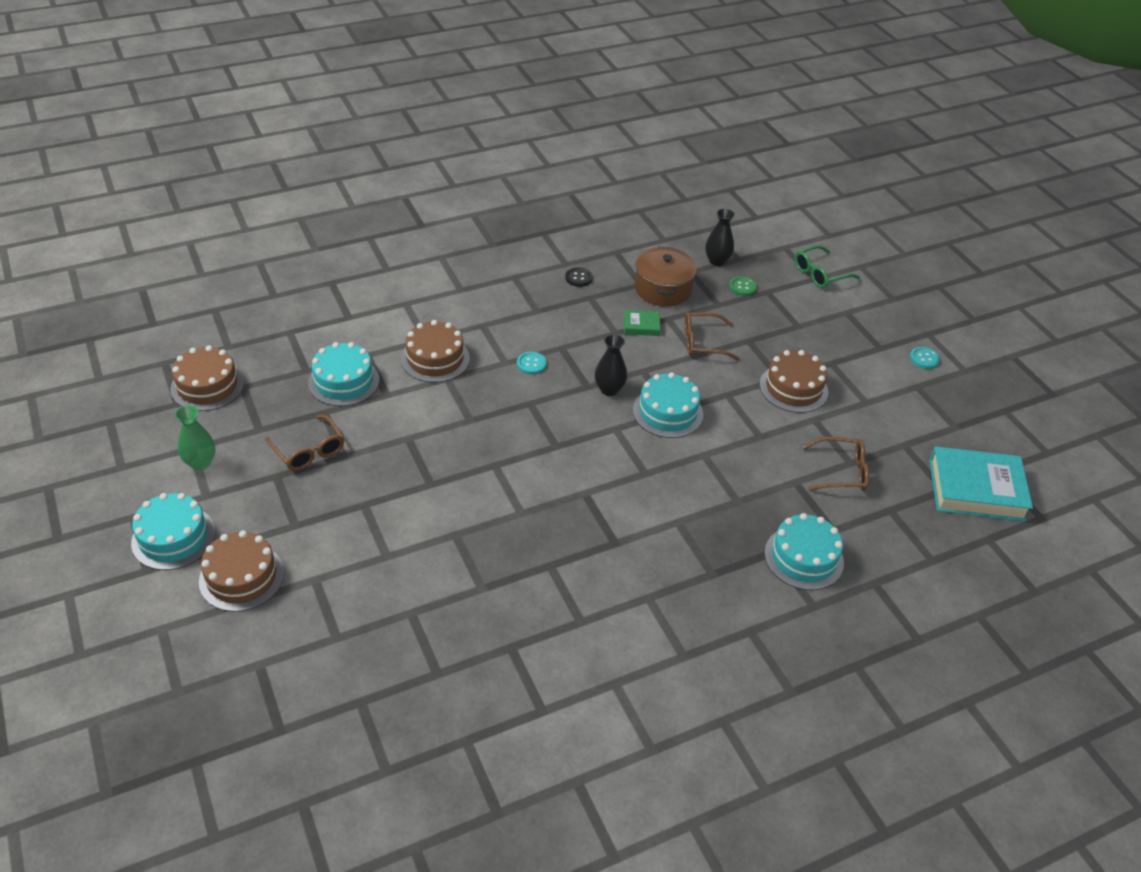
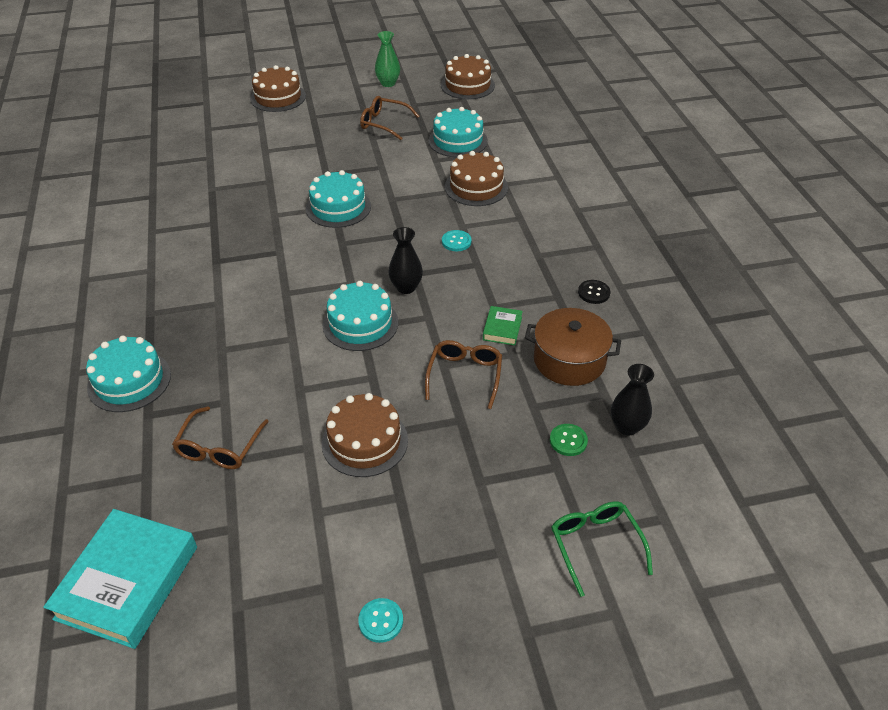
camera: 105 degrees right, 0 degrees up
(173, 537) = (324, 75): turquoise cake -> turquoise cake (338, 207)
(309, 450) = (384, 123): brown glasses -> brown glasses turned 45 degrees clockwise

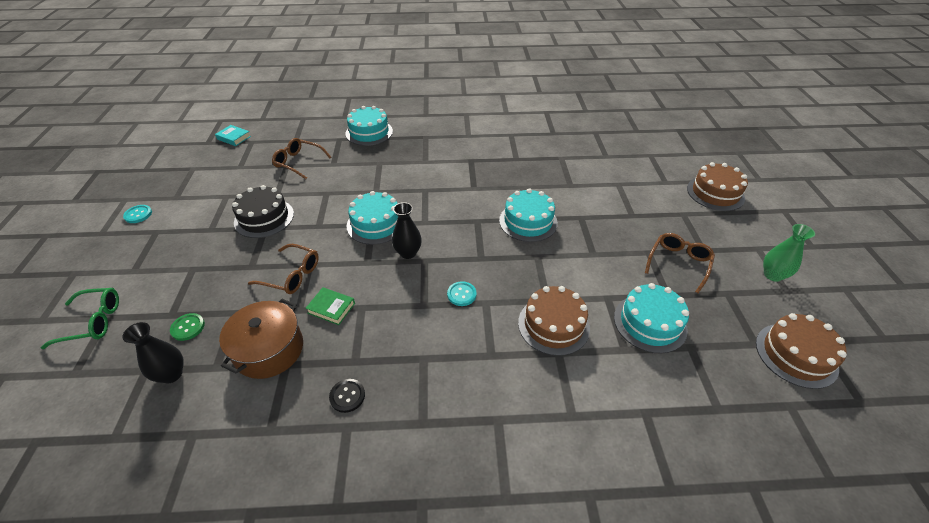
camera: 100 degrees right, 0 degrees up
(128, 582) = (234, 138): turquoise book -> turquoise book, size x0.46
(364, 441) = (264, 218): brown cake -> black cake

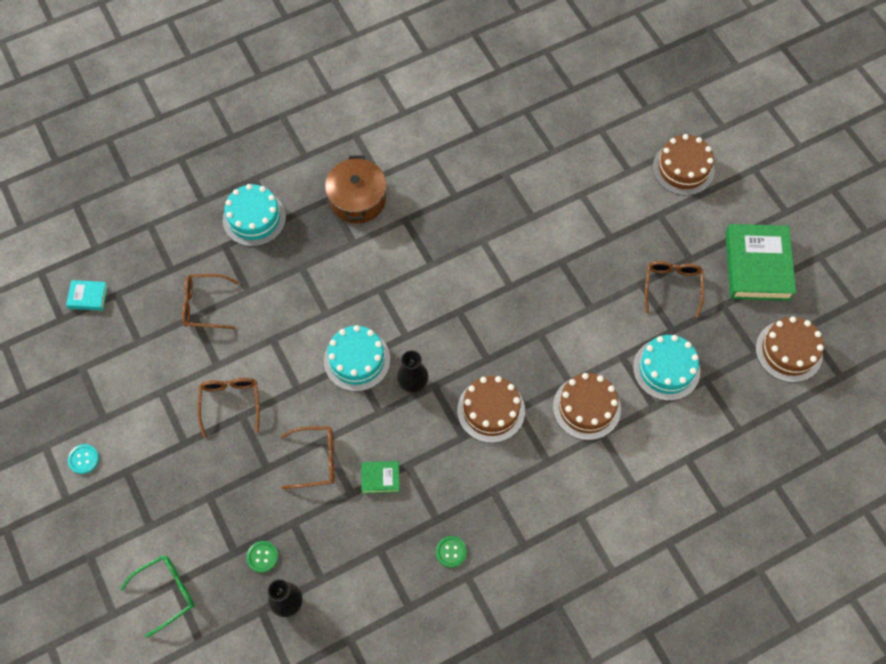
camera: 25 degrees left, 20 degrees up
(264, 218) = (230, 403): black cake -> brown glasses
(269, 350) = (355, 543): brown pot -> brown pot (357, 199)
(347, 396) = (451, 552): black button -> green button
(461, 294) = (491, 410): turquoise button -> brown cake
(528, 221) = (511, 290): turquoise cake -> none
(772, 275) = (757, 266): green vase -> green book

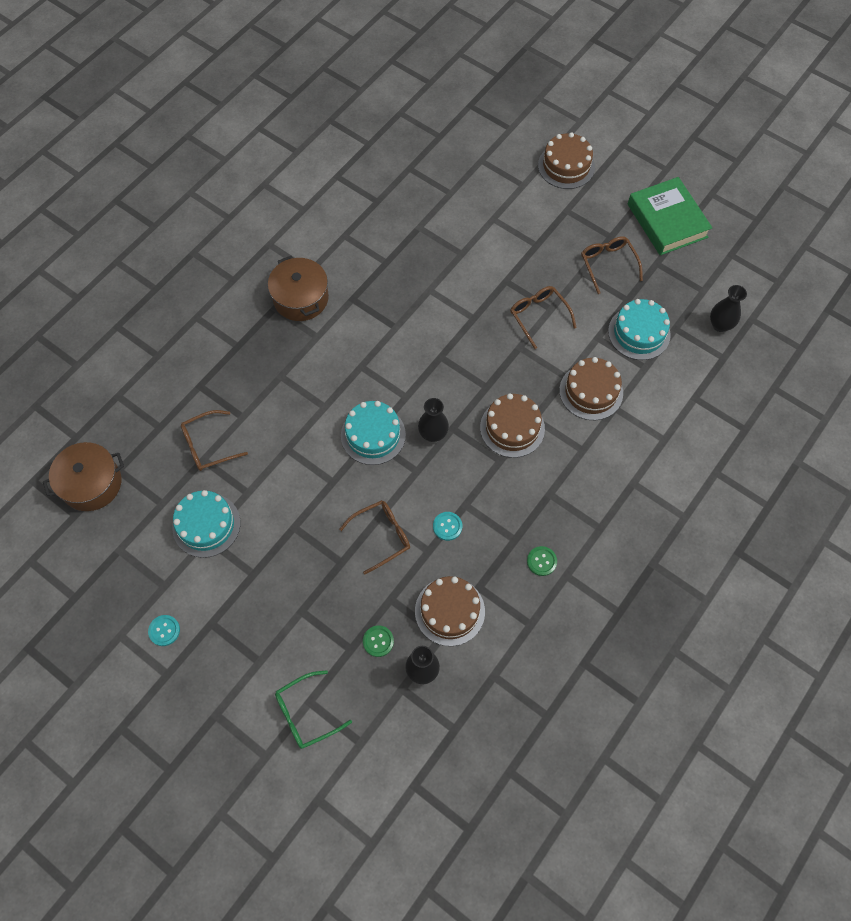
camera: 25 degrees left, 0 degrees up
(88, 297) = (91, 484): turquoise book -> brown pot
(166, 592) = (306, 713): green glasses -> green glasses turned 150 degrees counterclockwise
(230, 403) = (277, 521): brown glasses -> brown glasses (538, 316)
(254, 218) = (214, 351): turquoise cake -> turquoise cake (206, 525)
(380, 478) = (447, 526): green book -> turquoise button
(754, 396) = (720, 325): none -> black vase
(788, 351) = (728, 278): brown cake -> brown cake (449, 611)

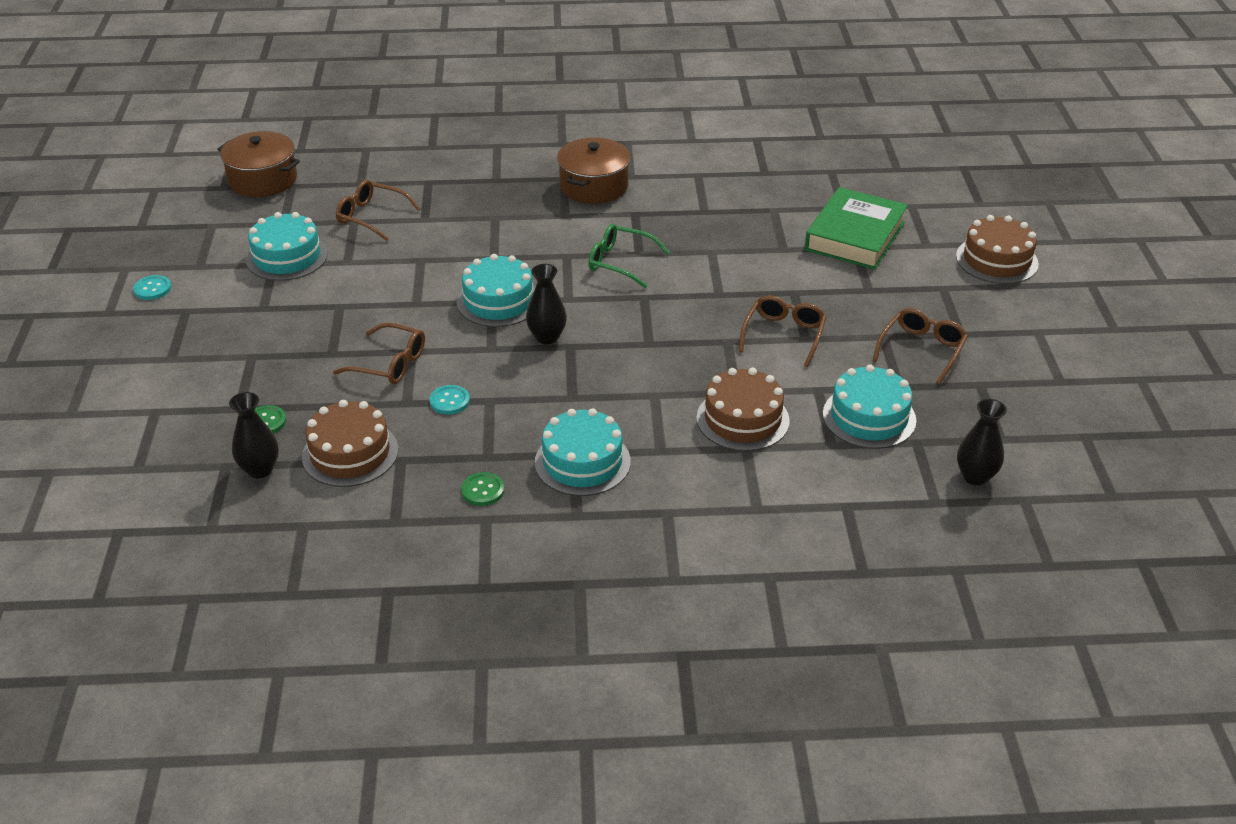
camera: 50 degrees right, 25 degrees down
(306, 713) = (139, 416): green glasses -> green glasses (620, 262)
(512, 428) = (622, 386): brown cake -> none
(560, 494) = (582, 462): none -> turquoise cake
(667, 221) = (1047, 363): green book -> green book (855, 236)

